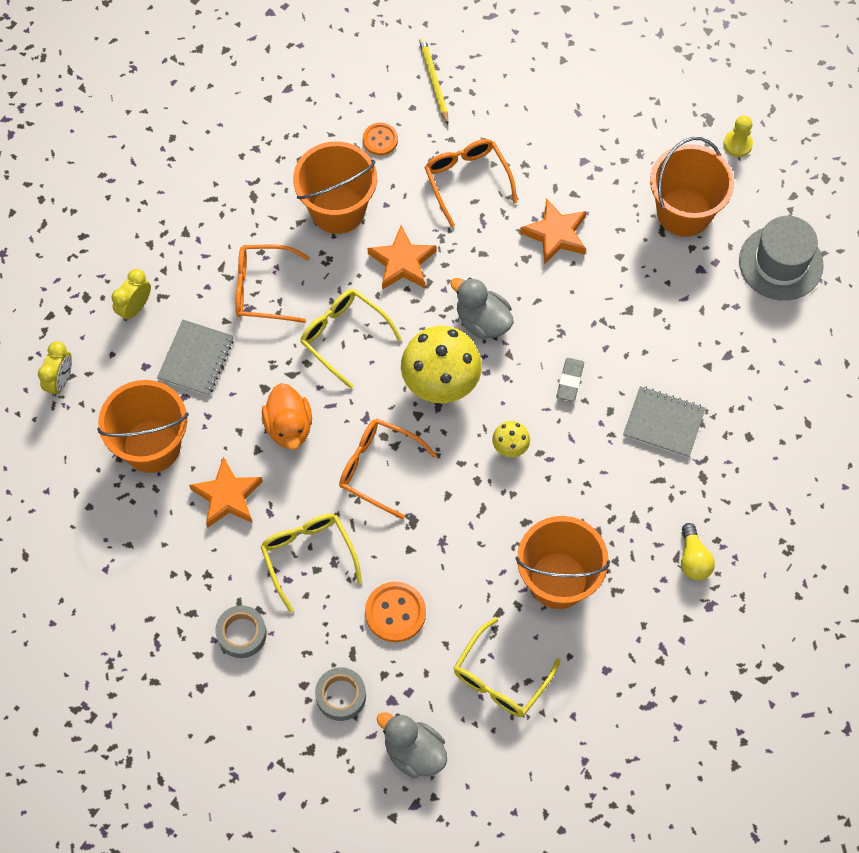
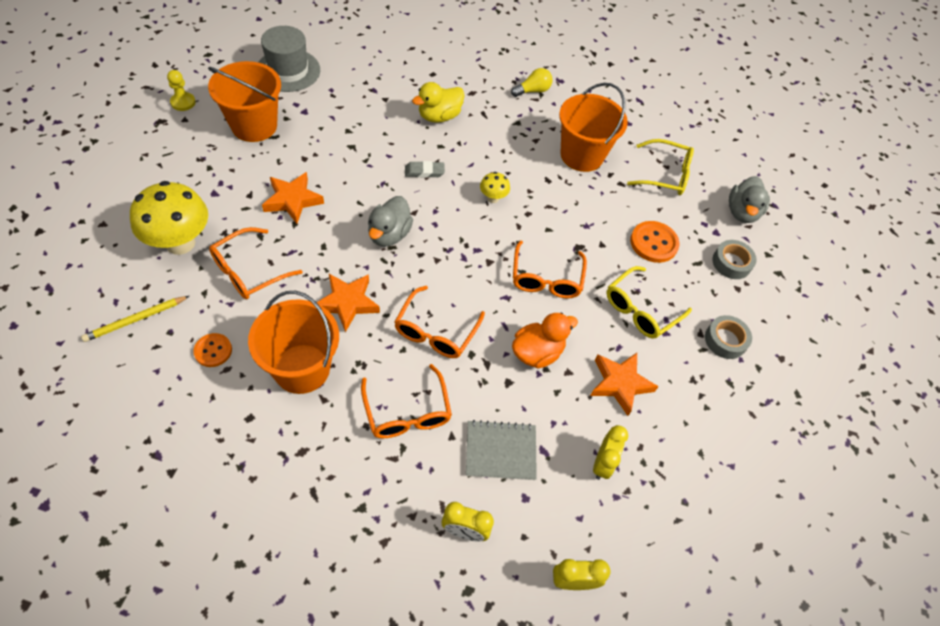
camera: 115 degrees left, 10 degrees down
(152, 446) = (602, 463): orange bucket -> yellow clock
(343, 336) = (435, 331): yellow glasses -> orange glasses
(441, 383) = (456, 251): yellow mushroom -> yellow mushroom (180, 243)
(663, 423) = (439, 116): grey notebook -> yellow duck

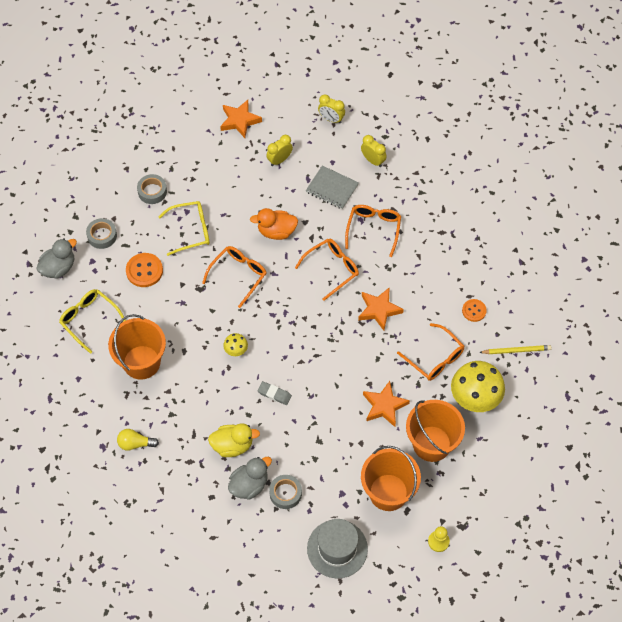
camera: 145 degrees left, 5 degrees up
(248, 271) = (435, 358): orange glasses -> orange glasses turned 60 degrees clockwise
(302, 368) = (424, 278): orange bucket -> orange bucket (432, 443)
(362, 95) = (285, 493): none -> grey tape
(389, 234) = (327, 350): grey duck -> grey duck (249, 485)
(620, 384) = (238, 194): orange star -> orange star (239, 121)

